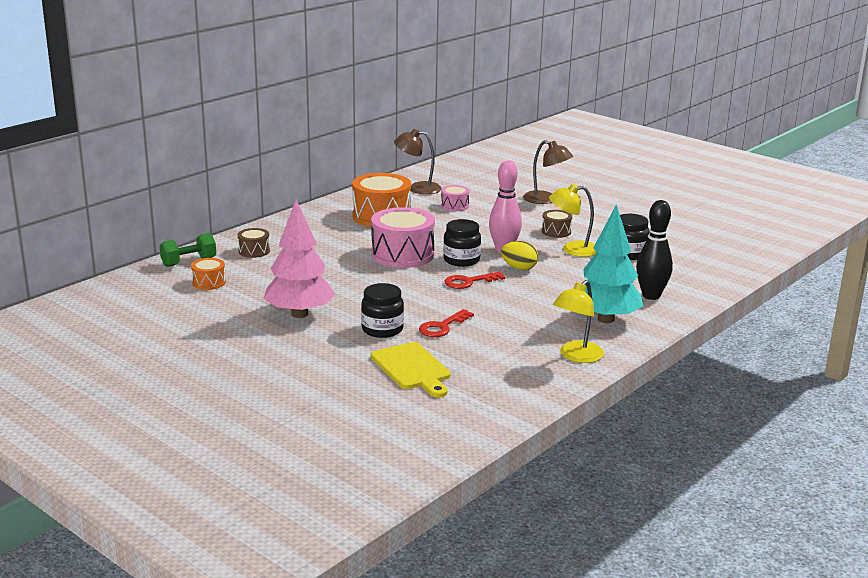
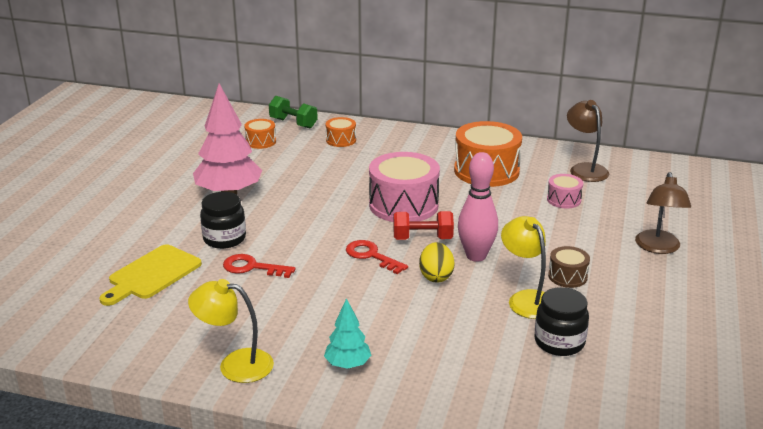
camera: 65 degrees right, 5 degrees up
(254, 251) = (341, 140): brown drum -> orange drum
(461, 260) = (422, 238): black jar -> red dumbbell
(606, 319) = (347, 365): turquoise tree -> turquoise tree, size x0.52
(651, 296) = (444, 386): black bowling pin -> none

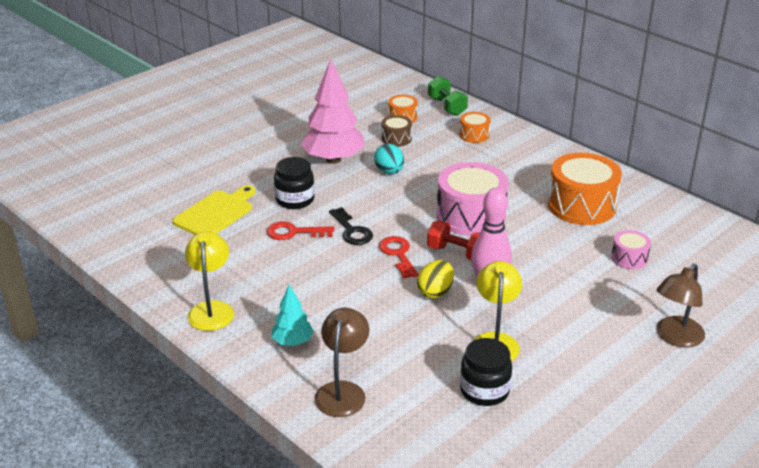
camera: 30 degrees right, 5 degrees up
(152, 274) = (216, 213): yellow cutting board -> yellow cutting board turned 150 degrees clockwise
(235, 364) = (211, 309): yellow lamp -> yellow lamp turned 45 degrees clockwise
(252, 267) = (294, 232): red key -> red key turned 45 degrees counterclockwise
(293, 189) = (389, 172): none -> turquoise egg
(308, 249) = (352, 231): none -> black key
(567, 276) = (554, 334): brown drum -> brown drum (396, 139)
(585, 169) = (685, 233): brown lamp -> brown lamp (342, 391)

